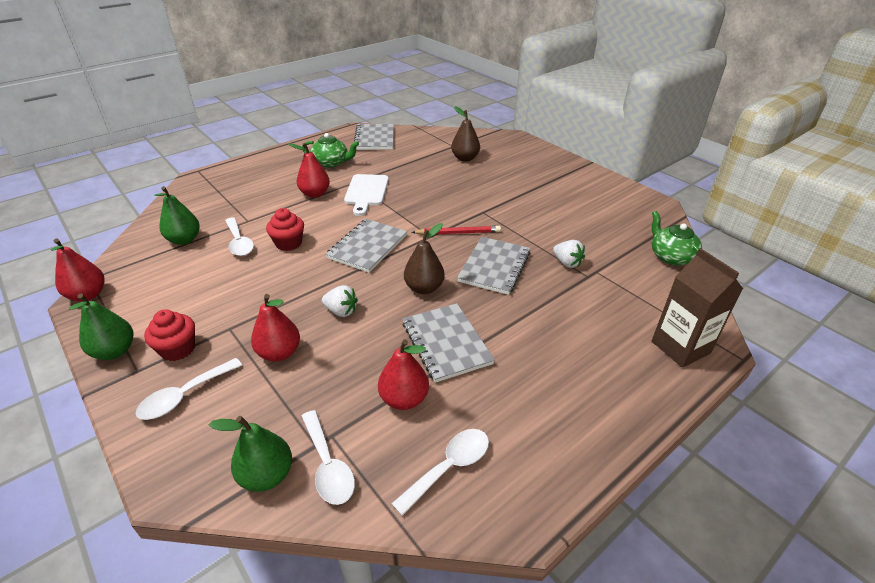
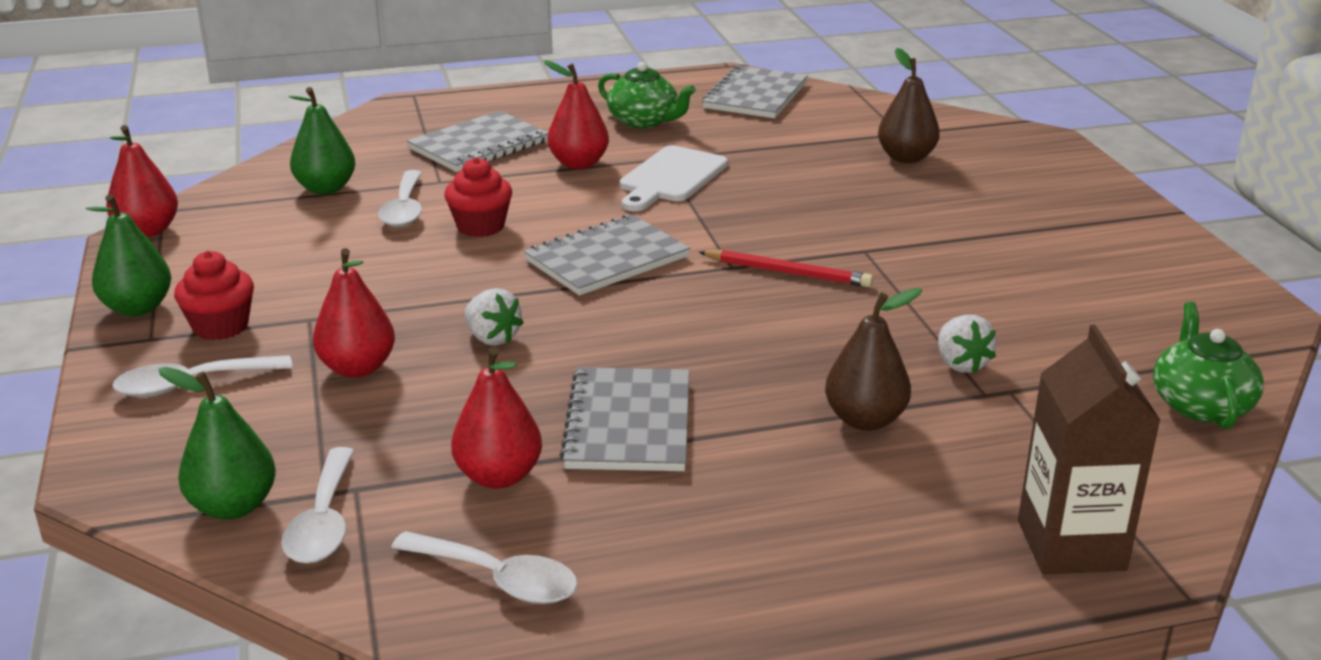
camera: 25 degrees right, 10 degrees down
(424, 288) = (656, 339): brown pear -> brown pear (865, 420)
(449, 467) = (497, 579): white spoon -> white spoon turned 45 degrees clockwise
(494, 267) = (811, 338): grey notebook -> grey notebook (479, 145)

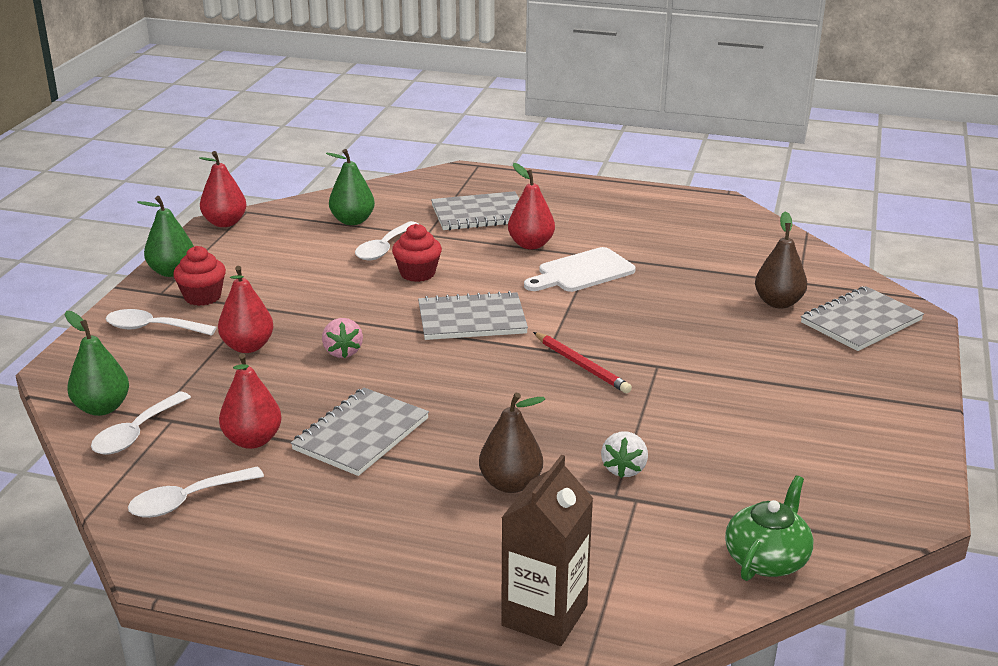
camera: 30 degrees right, 0 degrees up
(492, 338) = (342, 352): white strawberry -> pink strawberry
(497, 579) = (187, 500): white spoon -> white spoon turned 90 degrees clockwise
(644, 121) = (613, 224): green teapot -> none
(755, 96) = (720, 223): grey notebook -> grey notebook (861, 322)

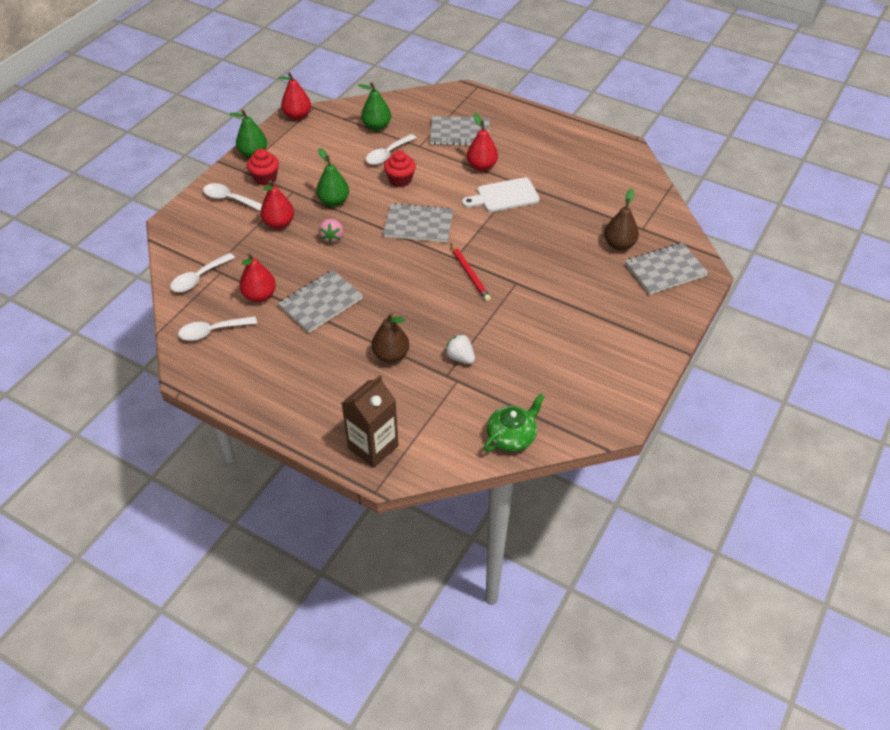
camera: 15 degrees right, 20 degrees up
(102, 408) = (185, 256): green pear -> green pear (334, 201)
(624, 469) = (460, 357): white strawberry -> white strawberry turned 105 degrees clockwise

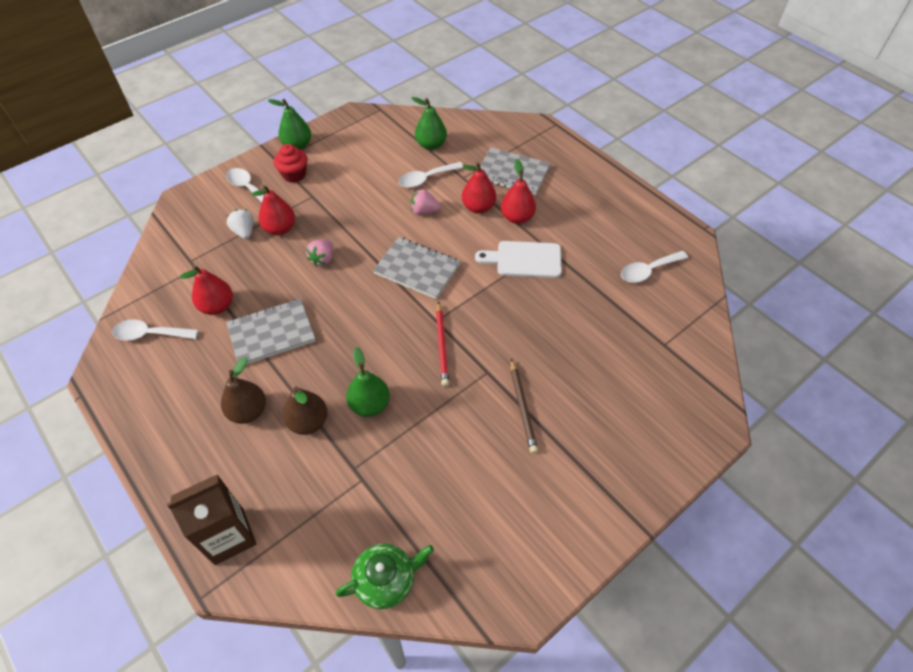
camera: 20 degrees right, 5 degrees up
(199, 278) = (172, 269): white spoon -> white spoon (648, 271)
(297, 116) = (360, 115): red pear -> red pear (478, 207)
(334, 201) = (346, 218): green pear -> green pear (370, 404)
(400, 180) = (424, 211): red cupcake -> pink strawberry
(460, 357) = (380, 450): white strawberry -> white strawberry (244, 232)
(555, 299) = (522, 407): none -> brown pencil
(619, 244) = (628, 357): brown pear -> brown pear (248, 411)
(665, 270) = (669, 408): grey notebook -> none

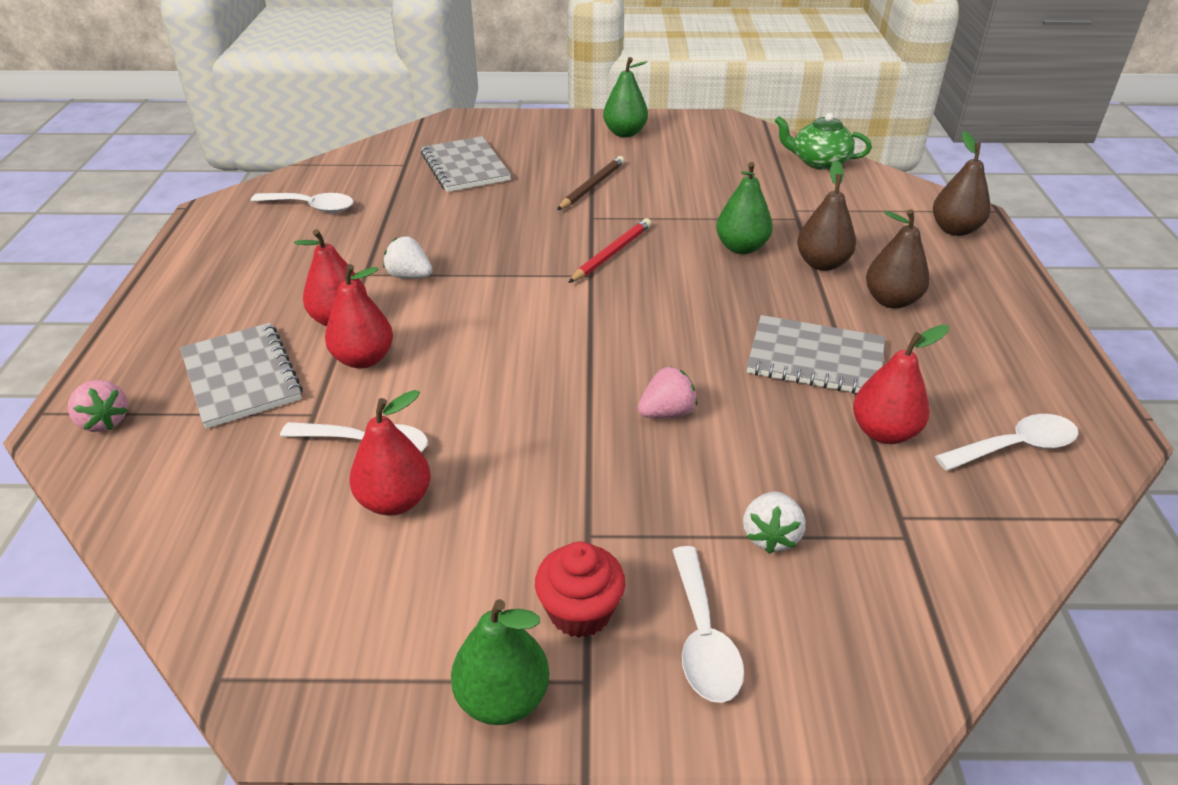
camera: 140 degrees left, 15 degrees down
(150, 334) = (1015, 447): white spoon -> white spoon turned 60 degrees counterclockwise
(229, 536) = (954, 229): brown carton -> brown pear
(280, 228) = (698, 503): red pear -> red pear (395, 501)
(417, 269) = (548, 331): grey notebook -> grey notebook (465, 167)
(424, 211) = (441, 396): pink strawberry -> pink strawberry (104, 421)
(431, 145) = (265, 506): green pear -> green pear (625, 133)
(524, 259) = (409, 276): white cutting board -> white strawberry

